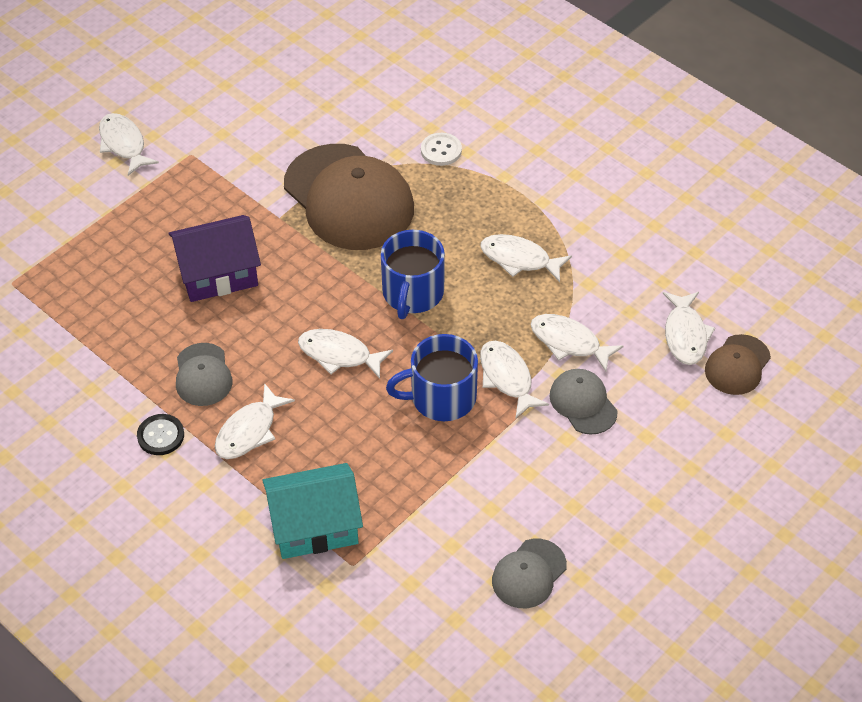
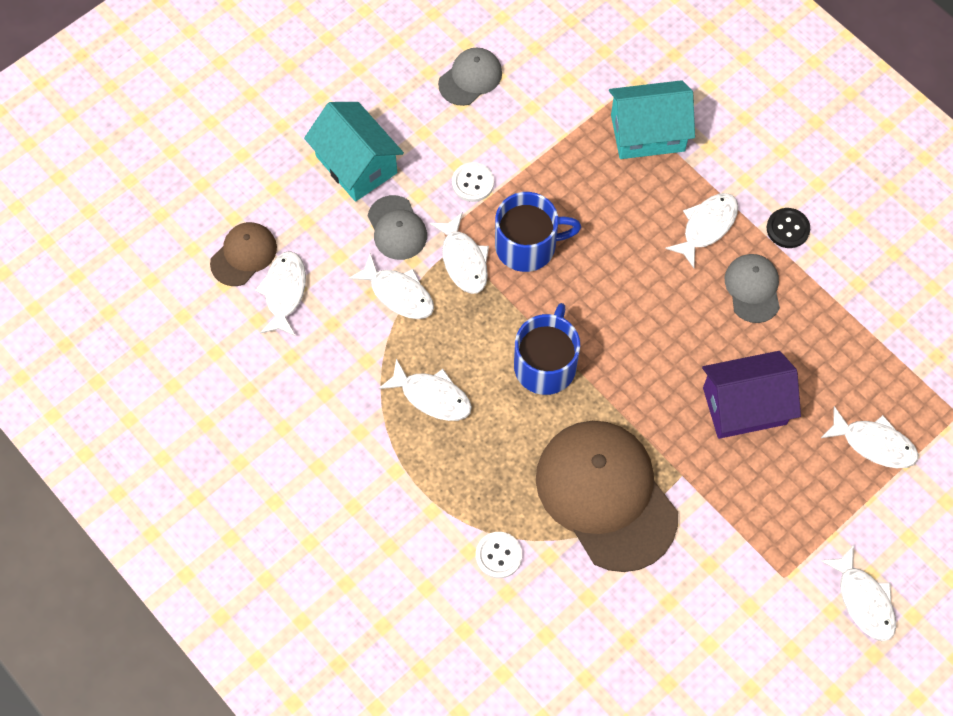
camera: 175 degrees left, 15 degrees up
(339, 355) = (622, 299): white fish -> white fish (874, 443)
(508, 455) = (473, 183): none -> white button
(641, 464) = (356, 164): none -> turquoise house

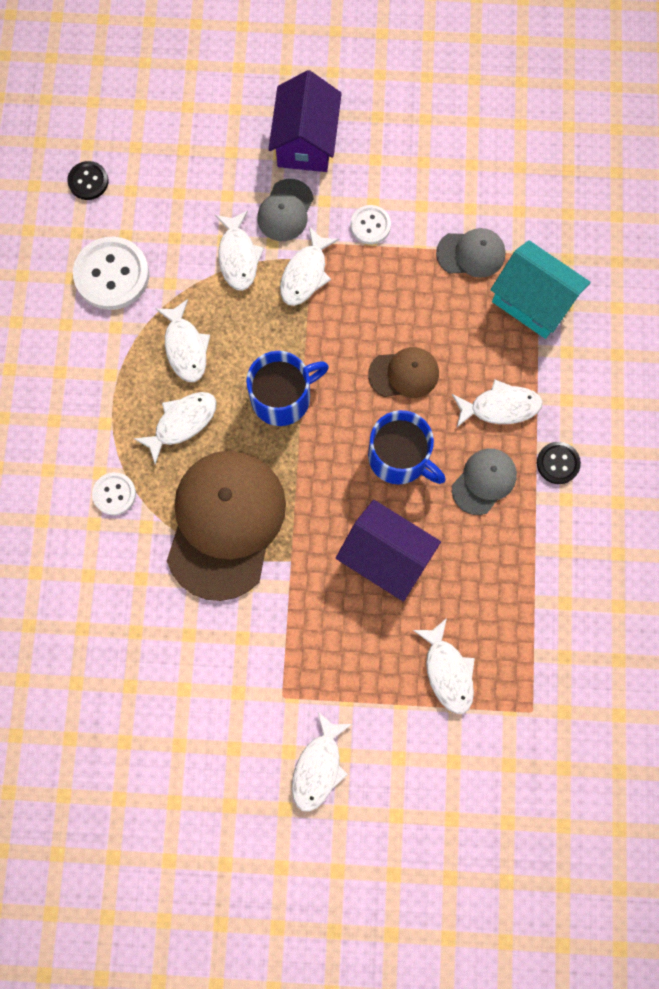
camera: 45 degrees right, 10 degrees up
(215, 343) = (88, 181): none -> black button
(244, 255) = (167, 138): brown cap -> brown cap (404, 374)
(284, 292) = (166, 187): white fish -> white fish (182, 423)
(313, 395) = (112, 275): none -> white button
(356, 164) = (306, 141): turquoise house -> purple house
(470, 78) = (449, 149): grey cap -> grey cap (471, 254)
(527, 245) = (359, 304): blue mug -> blue mug (399, 457)

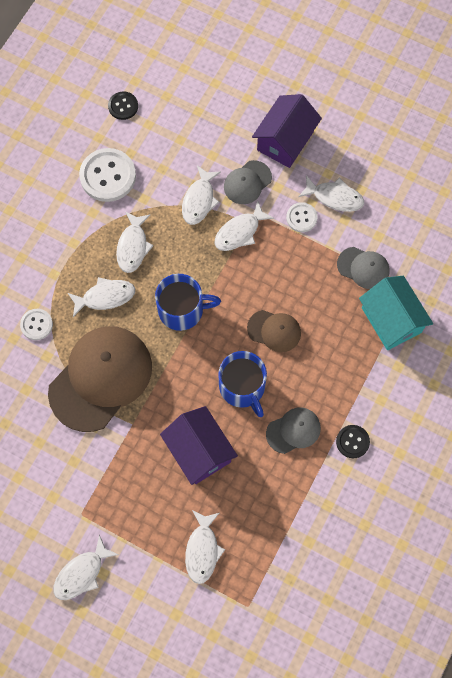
camera: 25 degrees right, 5 degrees down
(500, 407) = (331, 384): white fish -> white fish (334, 197)

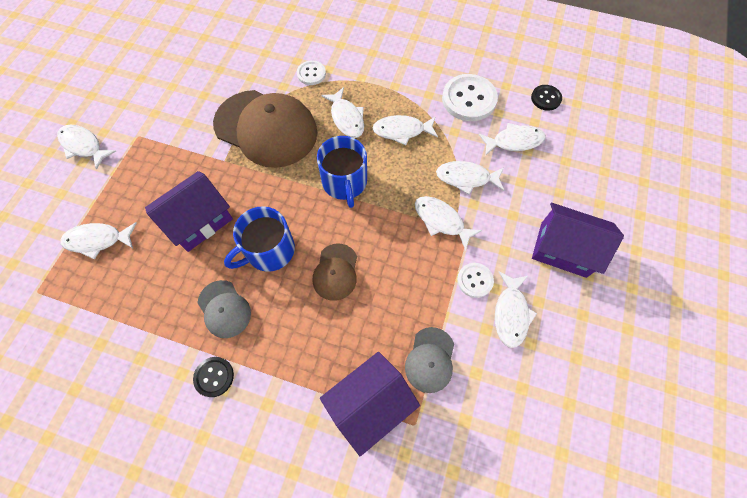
camera: 80 degrees right, 5 degrees down
(167, 148) = (514, 141): none -> white fish
(247, 182) = (500, 219): grey cap -> none
(391, 320) = (370, 404): turquoise house -> purple house

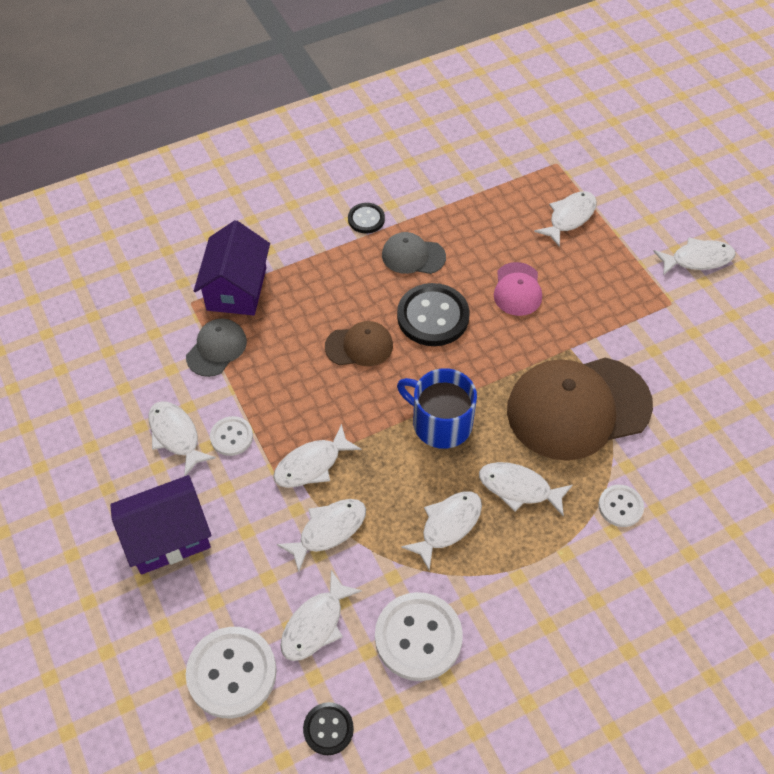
camera: 135 degrees right, 10 degrees down
(199, 221) = (517, 289): purple house -> pink cap
(269, 250) = (433, 316): blue mug -> black button
(335, 272) = (359, 346): brown cap -> brown cap turned 120 degrees clockwise
(430, 360) = (216, 349): grey cap -> grey cap turned 60 degrees clockwise
(441, 221) = (312, 464): white fish -> white fish turned 150 degrees clockwise
(576, 153) = (232, 673): none -> white button

